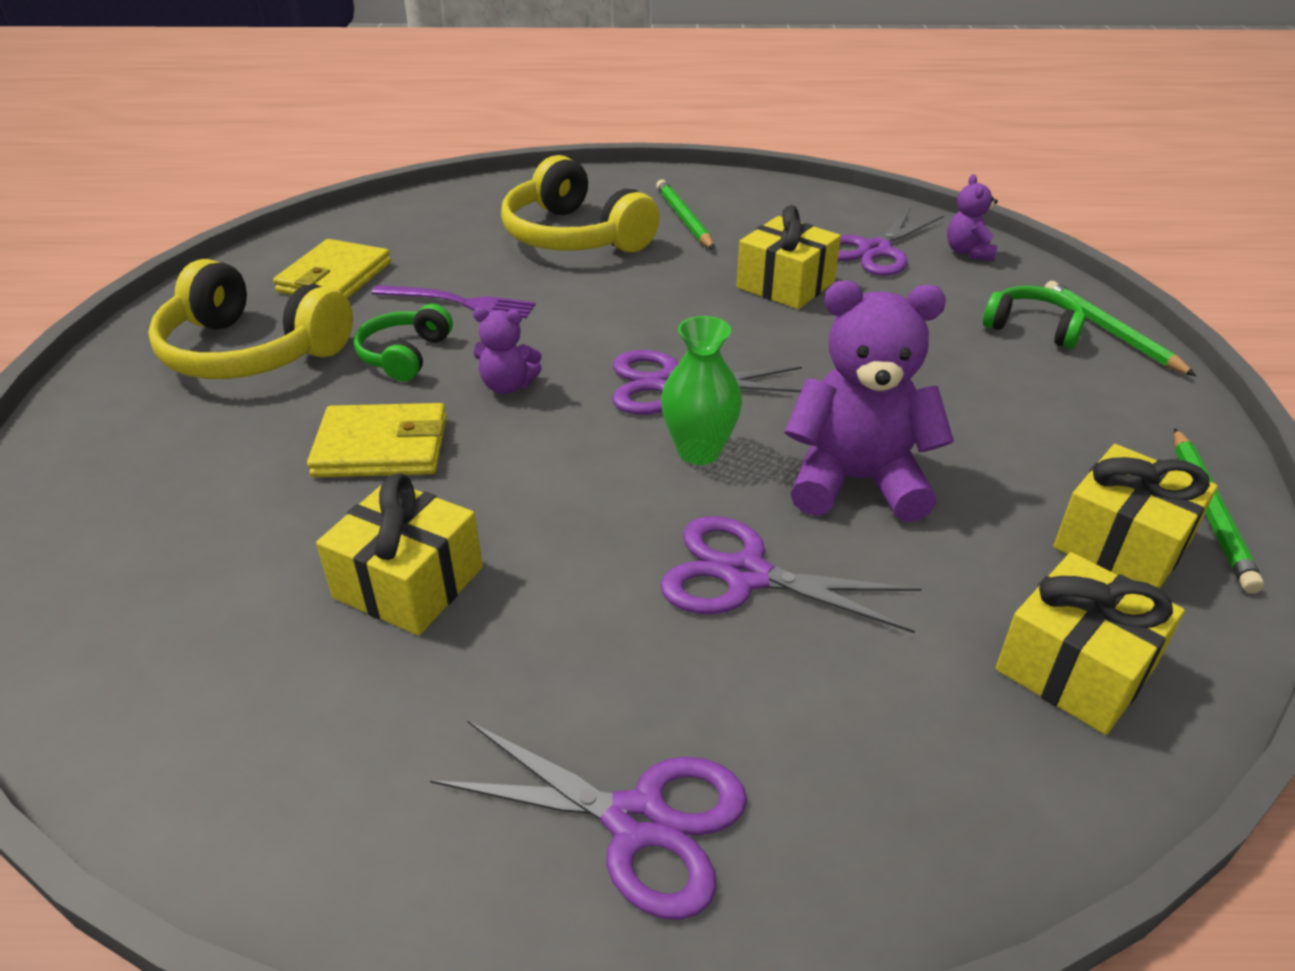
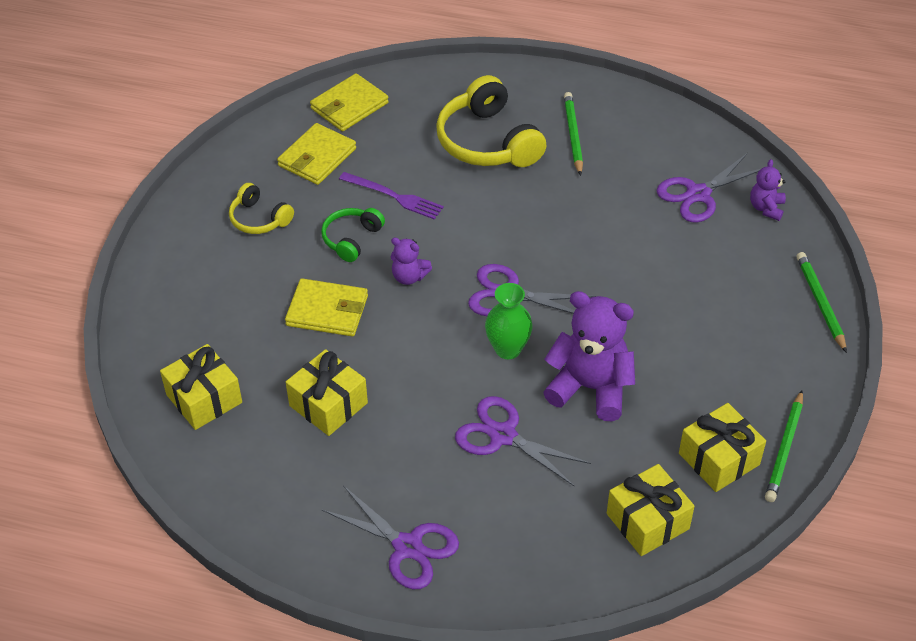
camera: 15 degrees right, 10 degrees up
(251, 352) = (259, 219): yellow headphones -> yellow headphones, size x0.54
(373, 226) = (349, 106): none -> yellow wallet
(785, 285) = (618, 218): yellow gift -> yellow gift (204, 398)
(1032, 328) = (768, 289): green headphones -> none

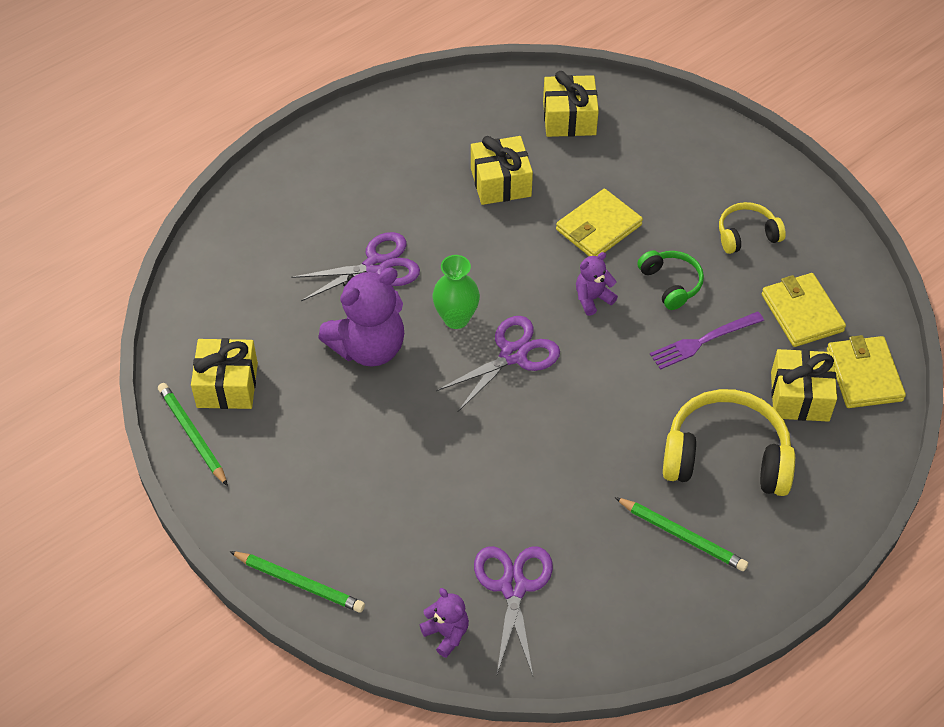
camera: 125 degrees right, 5 degrees up
(407, 547) = (336, 163): purple scissors -> none
(647, 521) = (223, 304): yellow gift -> yellow gift (799, 396)

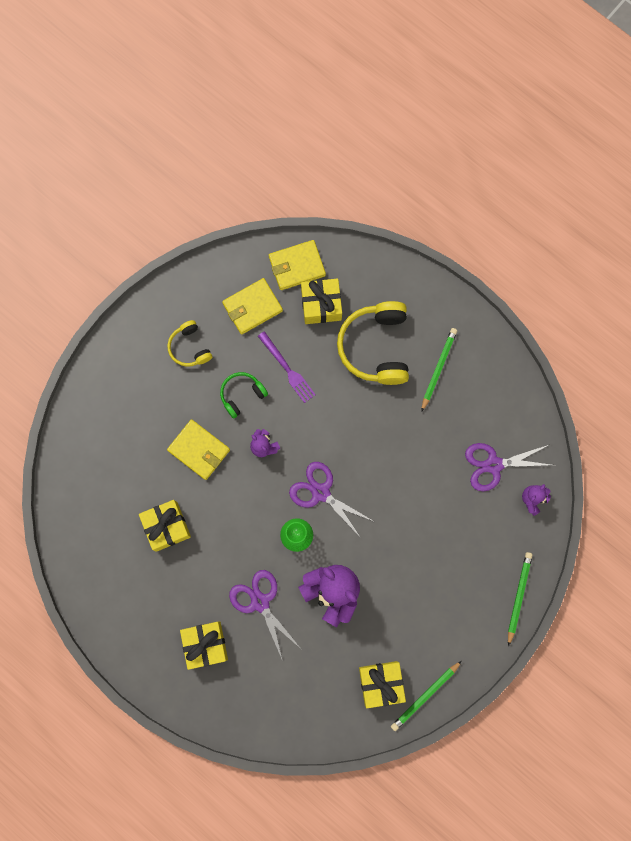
camera: 100 degrees left, 25 degrees up
(569, 118) = (94, 485): yellow gift -> yellow gift (205, 644)

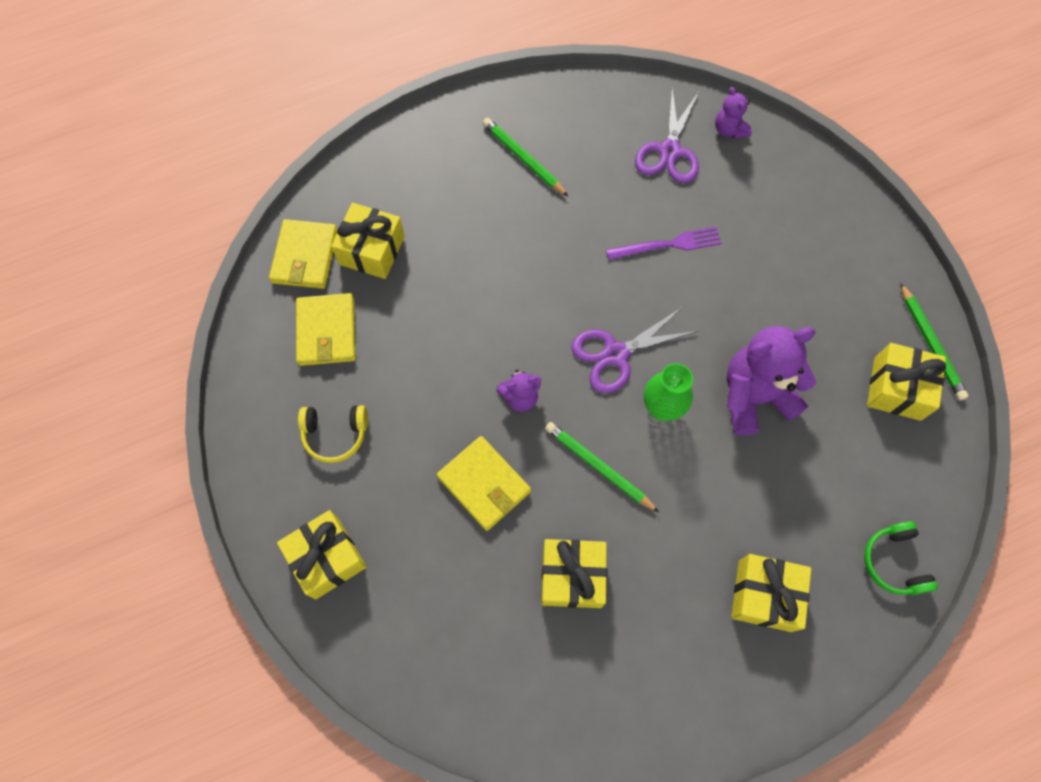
camera: 65 degrees left, 10 degrees down
(115, 382) = (327, 558): none -> yellow gift
(199, 450) = (484, 484): yellow wallet -> yellow wallet turned 75 degrees clockwise
(242, 395) = (437, 395): green headphones -> green headphones (894, 562)
(260, 602) = (732, 494): purple scissors -> none
(287, 369) = (432, 325): purple fork -> purple fork (668, 245)
(376, 347) = (460, 213): yellow headphones -> none
(518, 596) = (840, 192): green pencil -> green pencil (598, 467)

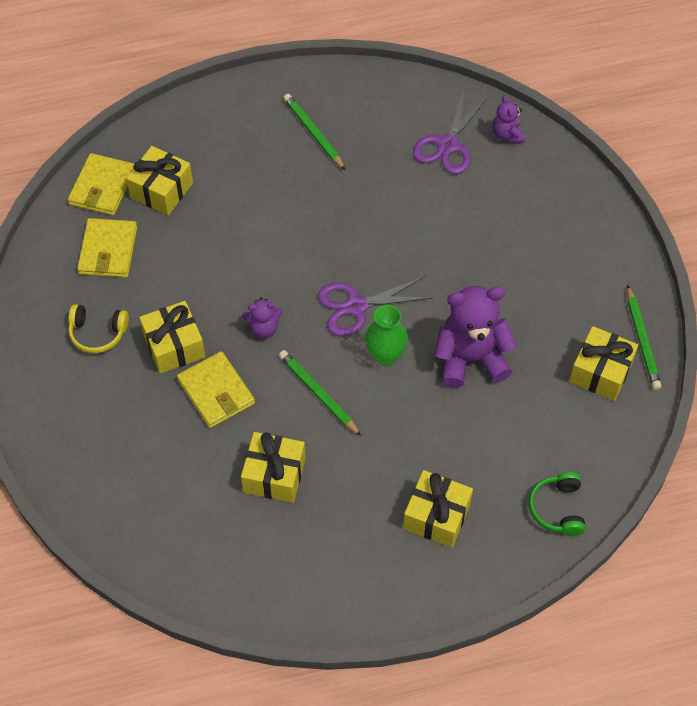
camera: 10 degrees right, 10 degrees down
(327, 558) = (70, 428): yellow gift -> yellow gift (174, 346)
(668, 245) = (425, 223): purple fork -> none

